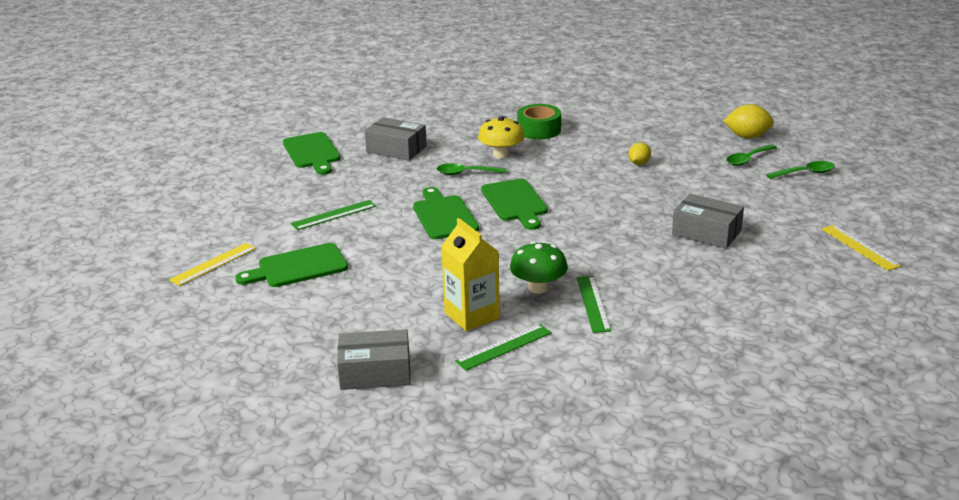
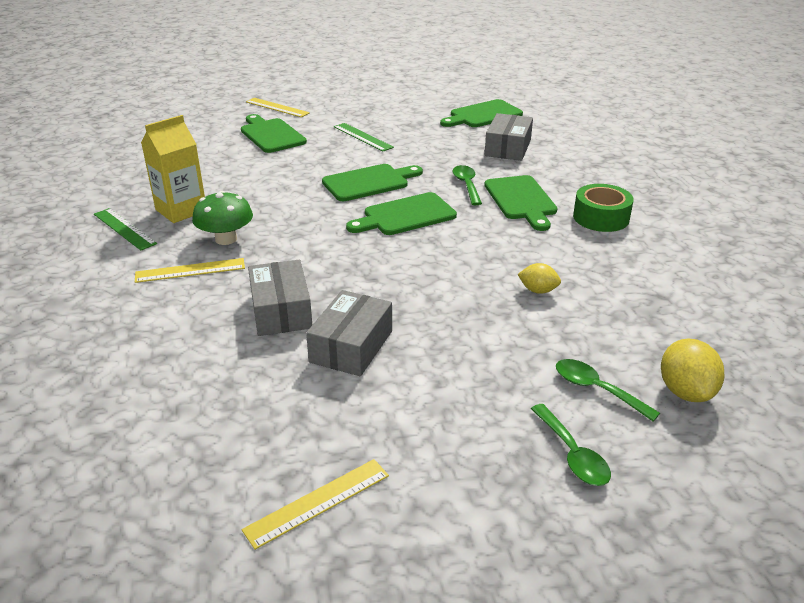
camera: 80 degrees right, 5 degrees up
(375, 372) = (105, 179): grey box -> grey box (281, 311)
(501, 154) = (521, 200): yellow mushroom -> green cutting board
(593, 303) = (190, 270): green ruler -> yellow ruler

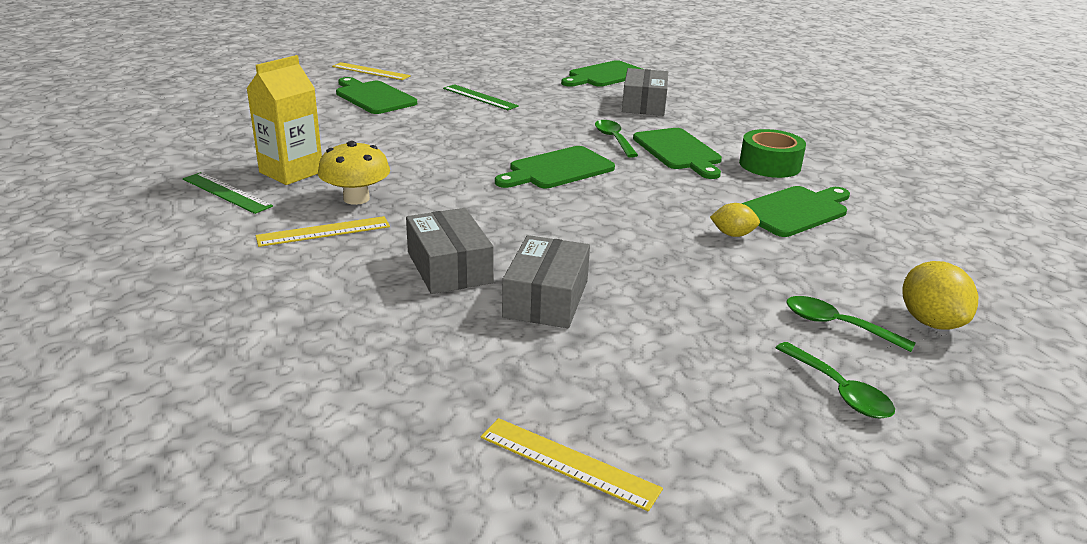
camera: 10 degrees left, 5 degrees down
(226, 239) = (356, 198): green mushroom -> yellow mushroom
(317, 502) = (568, 462): yellow ruler -> yellow ruler turned 75 degrees clockwise
(369, 182) = (504, 139): green cutting board -> green cutting board (794, 211)

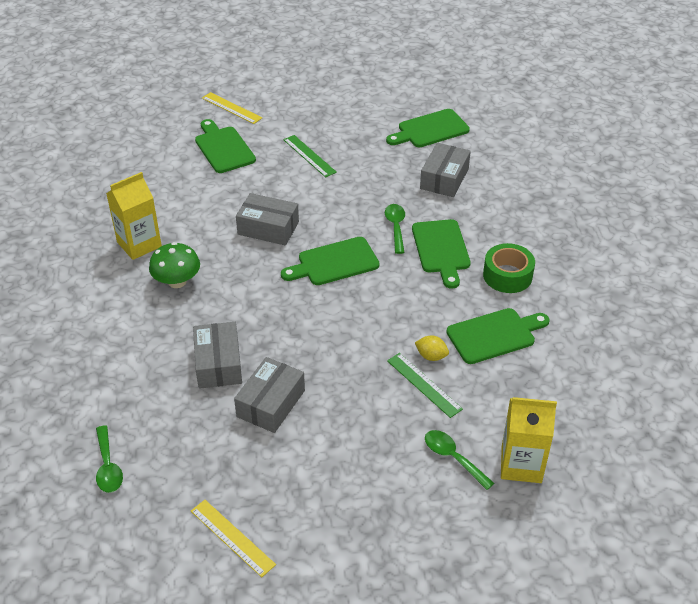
camera: 15 degrees right, 15 degrees up
(226, 192) = (91, 264): green ruler -> green ruler (424, 384)
(323, 231) = (146, 315): yellow ruler -> none
(356, 198) = (177, 281): yellow mushroom -> green mushroom
(458, 149) = (268, 228): none -> grey box
(839, 391) = (420, 513): green spoon -> green spoon (108, 466)
(930, 322) = (521, 464): yellow lemon -> yellow carton

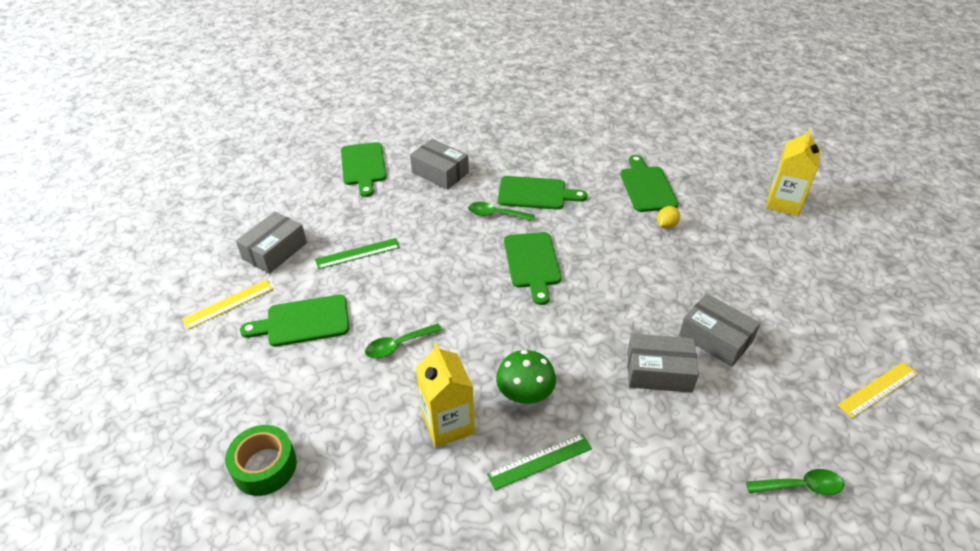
camera: 75 degrees left, 0 degrees up
(268, 228) = (463, 303): grey box -> grey box (275, 251)
(424, 384) = (699, 236): green ruler -> green ruler (540, 461)
(453, 458) = (778, 236): green spoon -> green spoon (398, 345)
(507, 275) = (579, 165): green tape -> green tape (264, 466)

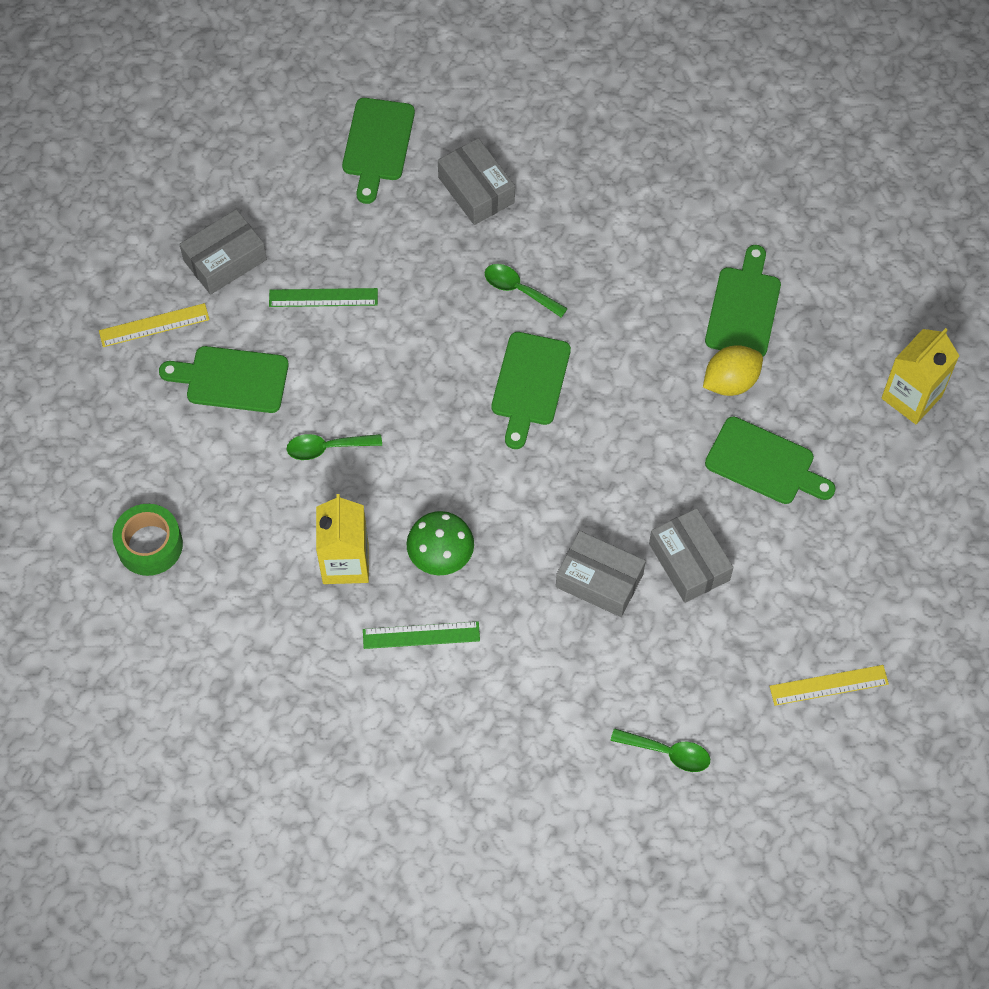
camera: 20 degrees right, 20 degrees up
(535, 194) = (587, 271): green cutting board -> green cutting board (764, 463)
(666, 225) = (730, 381): yellow lemon -> yellow lemon, size x1.62

